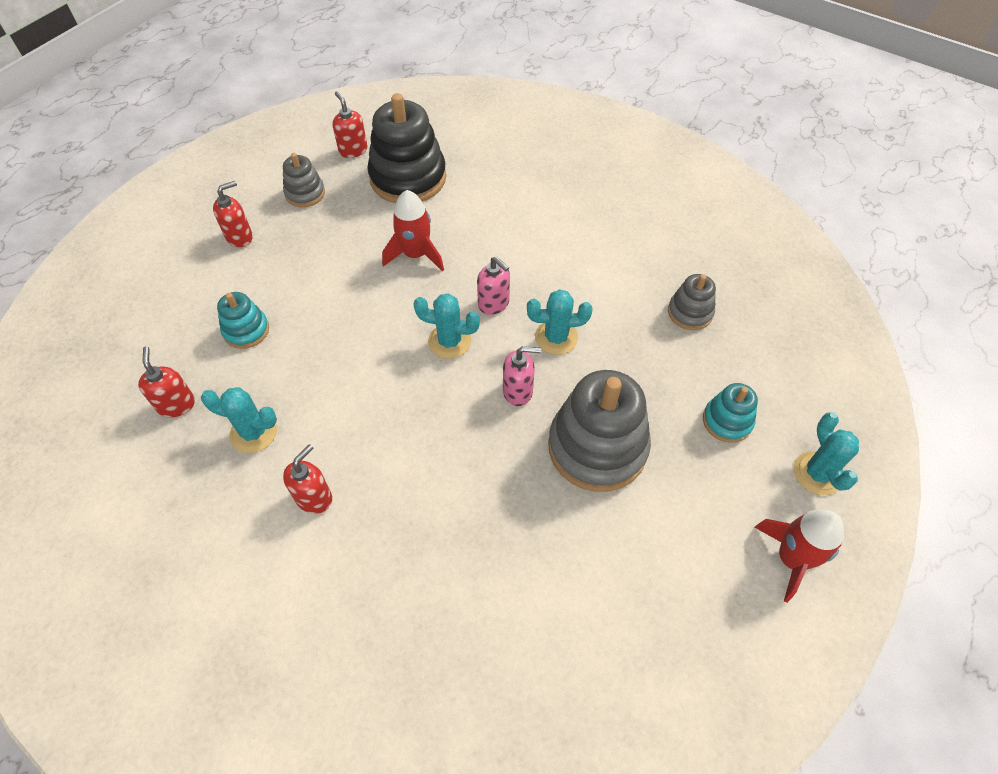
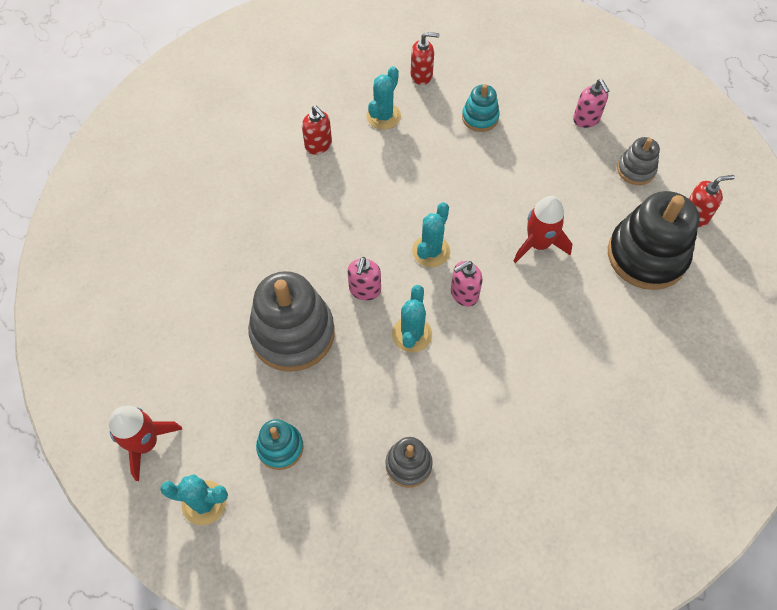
camera: 105 degrees right, 5 degrees up
(240, 237) = (586, 119): red soap dispenser -> pink soap dispenser

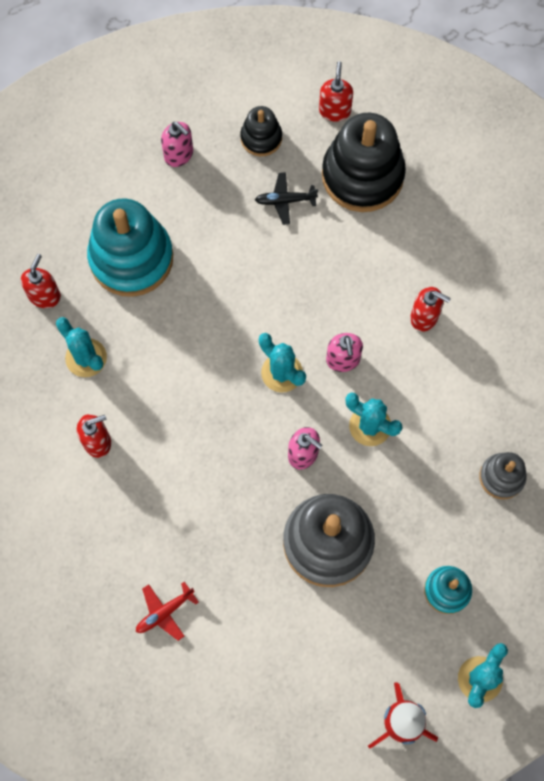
camera: 70 degrees left, 10 degrees up
(195, 233) = (165, 612): none -> red plane
(480, 117) = (131, 258): turquoise stacking toy -> turquoise stacking toy, size x1.95
(536, 348) = (424, 317): none -> red soap dispenser
(538, 244) = (312, 267): red rocket -> none
(586, 119) = (179, 155): pink soap dispenser -> pink soap dispenser turned 45 degrees clockwise
(588, 205) = (285, 201): none -> black plane
(636, 170) = (261, 138): grey stacking toy -> black stacking toy

